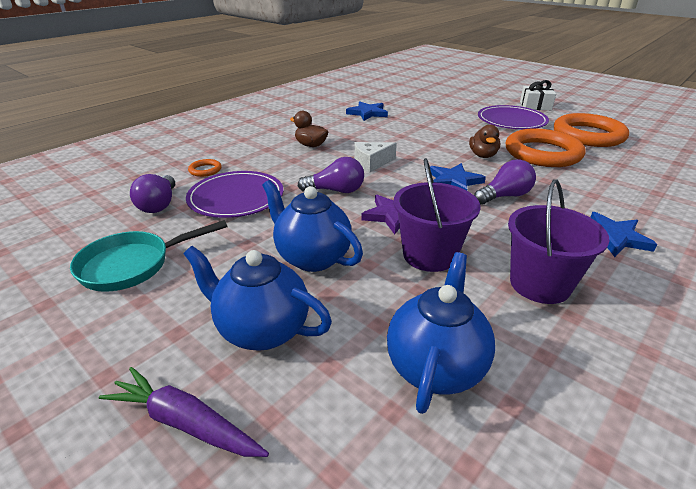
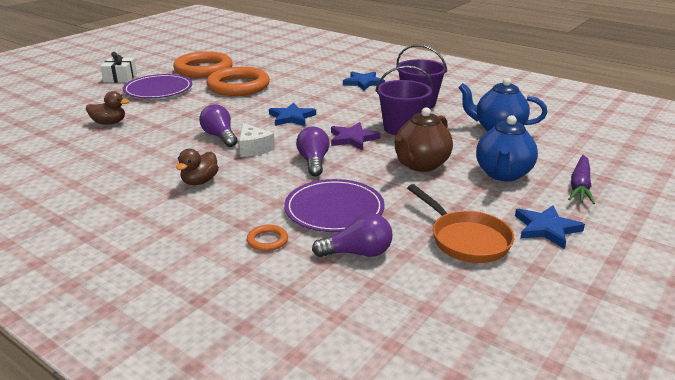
camera: 95 degrees left, 5 degrees down
(133, 265) = (466, 239): turquoise pan -> orange pan
(312, 257) = (421, 165): blue teapot -> brown teapot
(367, 113) = (100, 153): blue star -> blue star (546, 228)
(483, 155) = (240, 105): brown duck -> brown duck (109, 123)
(504, 196) = (315, 103): purple light bulb -> purple light bulb (220, 136)

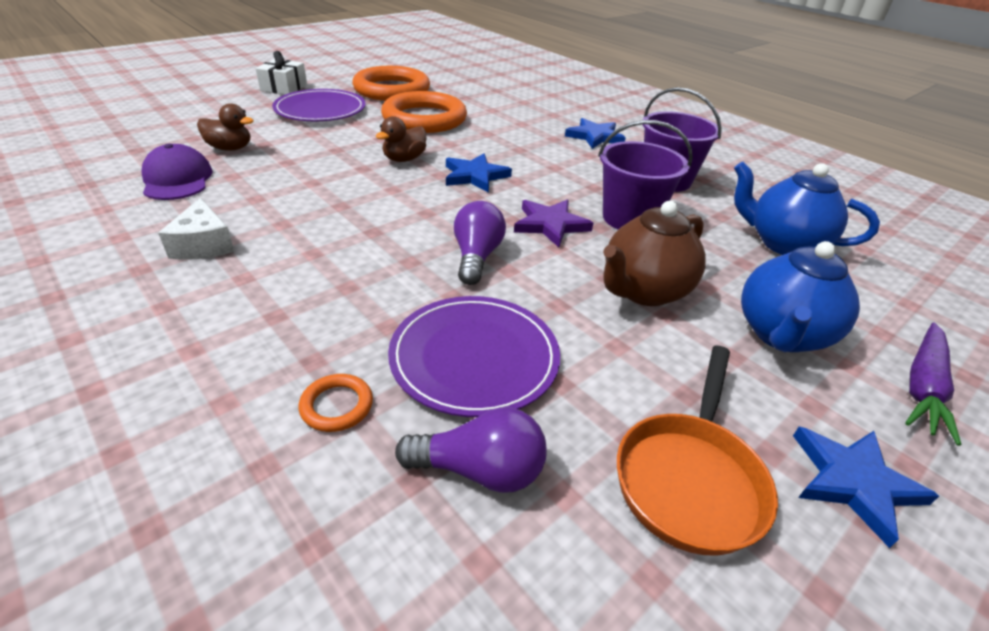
camera: 10 degrees right, 10 degrees up
(86, 146) = (177, 179): none -> purple cap
(200, 181) = (293, 264): brown duck -> brown duck (404, 159)
(220, 136) = (361, 191): purple light bulb -> none
(253, 148) = (399, 218): white cheese -> white cheese (204, 245)
(466, 239) = (690, 478): orange pan -> orange pan turned 45 degrees clockwise

